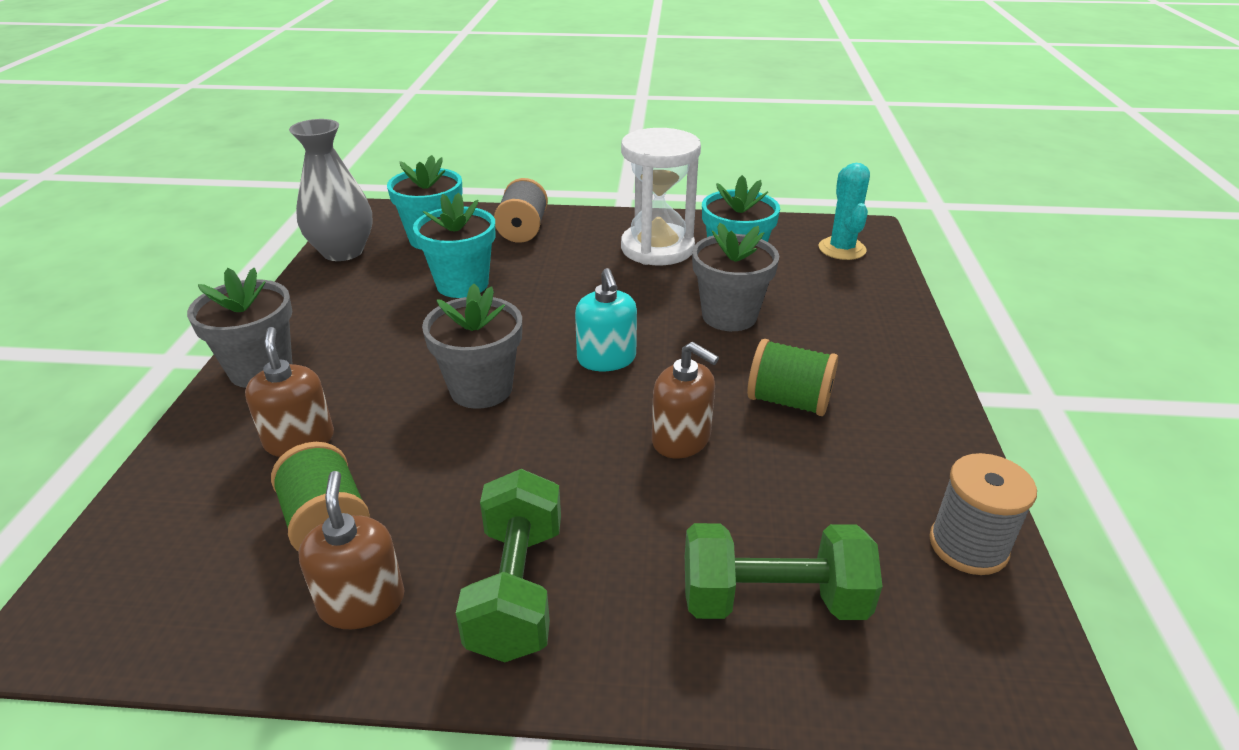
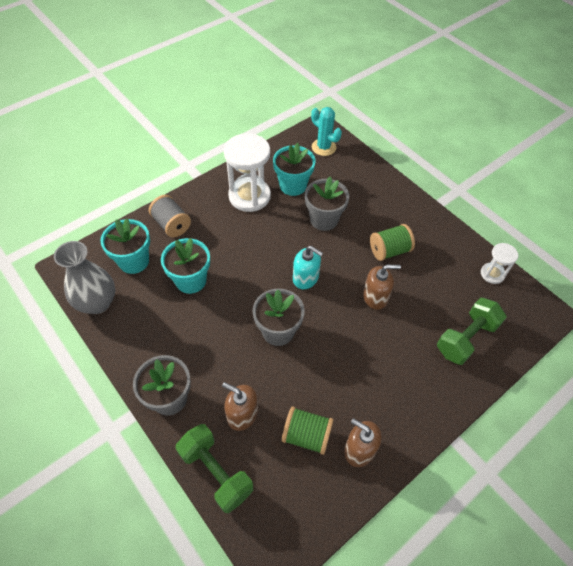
camera: 45 degrees left, 20 degrees up
(517, 589) = (397, 400): green dumbbell -> green dumbbell (216, 472)
(968, 546) = (492, 274): grey spool -> white hourglass

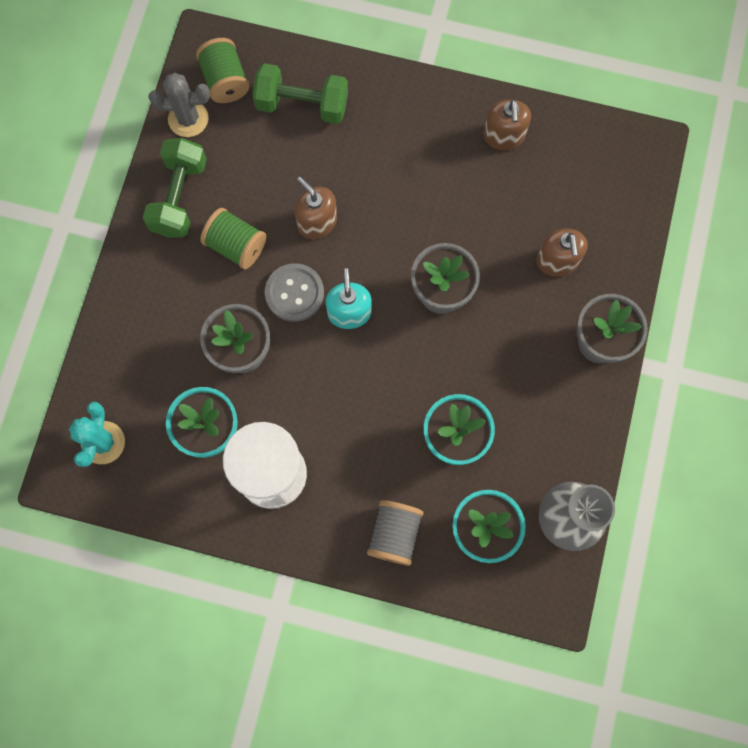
camera: 125 degrees left, 20 degrees up
(216, 472) = (626, 243): green dumbbell -> green dumbbell (179, 197)
(306, 435) = (528, 189): green spool -> green spool (225, 81)
(338, 260) = (294, 293): none -> grey button
(492, 274) = (188, 119): white hourglass -> grey cactus

